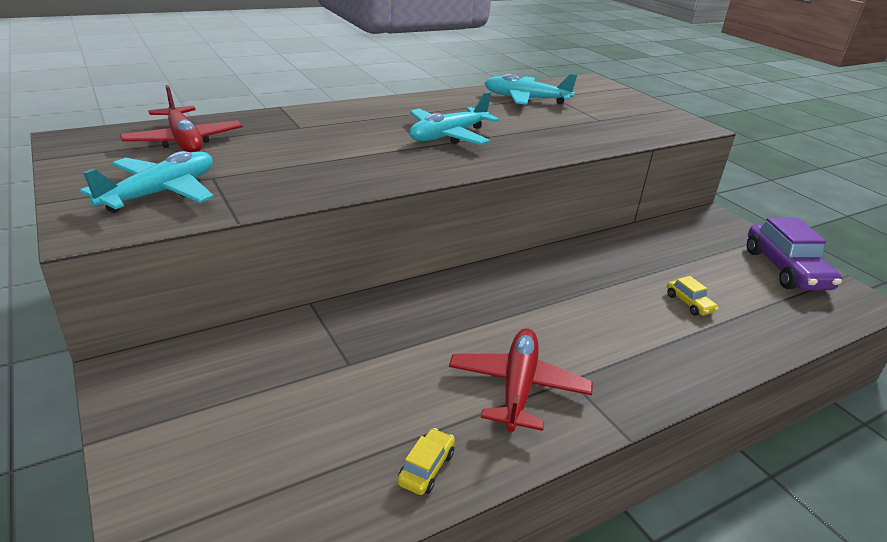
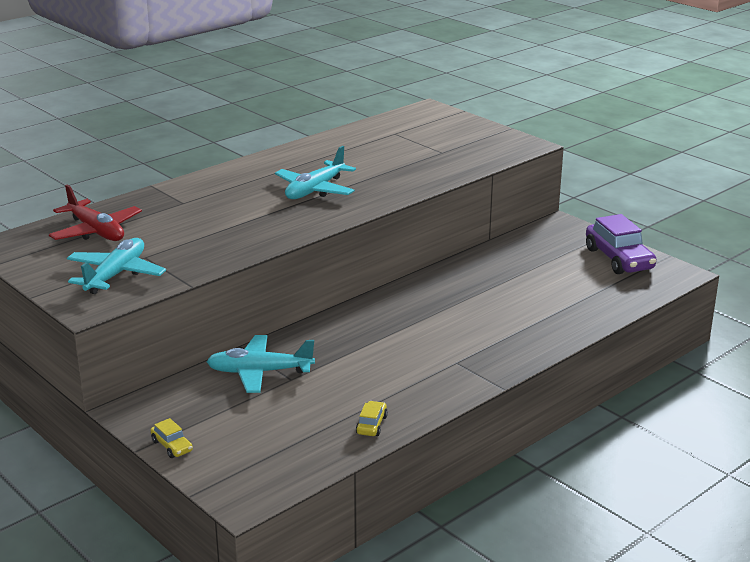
camera: 10 degrees left, 5 degrees down
(517, 387) = (419, 372): red plane -> none
(526, 99) = (370, 141): turquoise plane -> turquoise plane (259, 372)
(689, 303) = (540, 297): yellow car -> yellow car (172, 446)

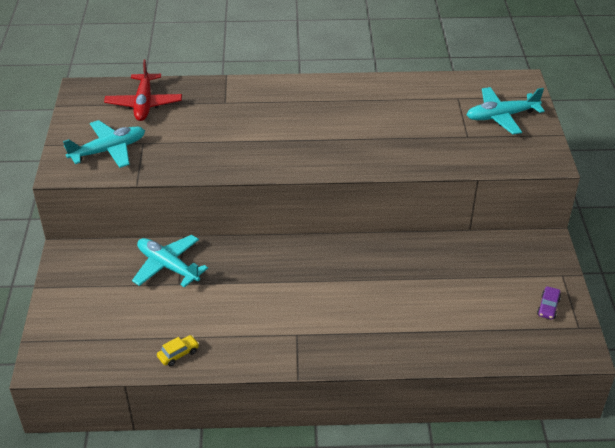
camera: 40 degrees right, 15 degrees up
(172, 446) = (55, 296): yellow car -> none
(315, 190) = (323, 132): turquoise plane -> turquoise plane (501, 116)
(619, 259) = (548, 307): purple car -> purple car, size x0.46

